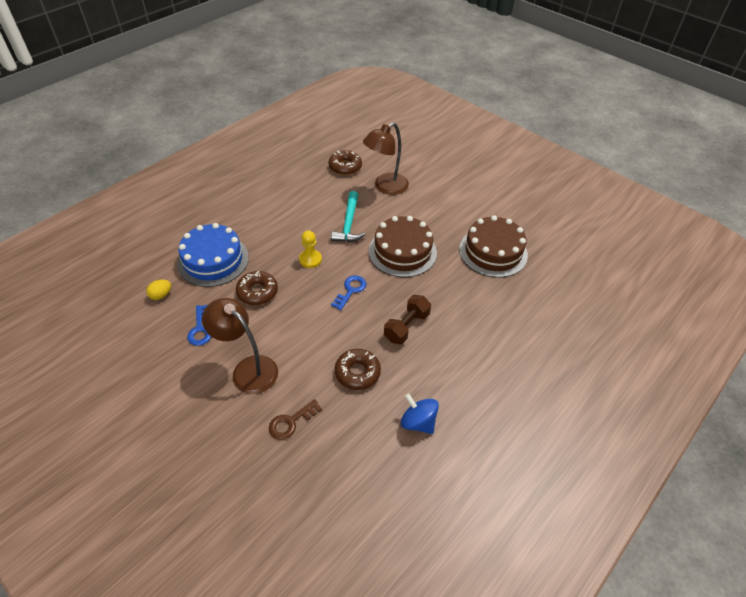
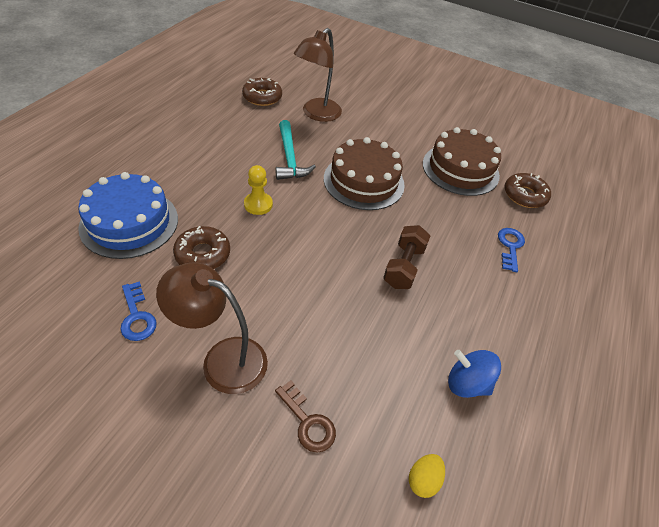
camera: 20 degrees left, 0 degrees up
(161, 295) = (65, 279): yellow egg -> yellow egg (423, 480)
(291, 422) = (307, 421): brown key -> brown key turned 75 degrees counterclockwise
(350, 290) = (321, 234): blue key -> blue key (510, 247)
(357, 372) = (368, 335): brown donut -> brown donut (524, 195)

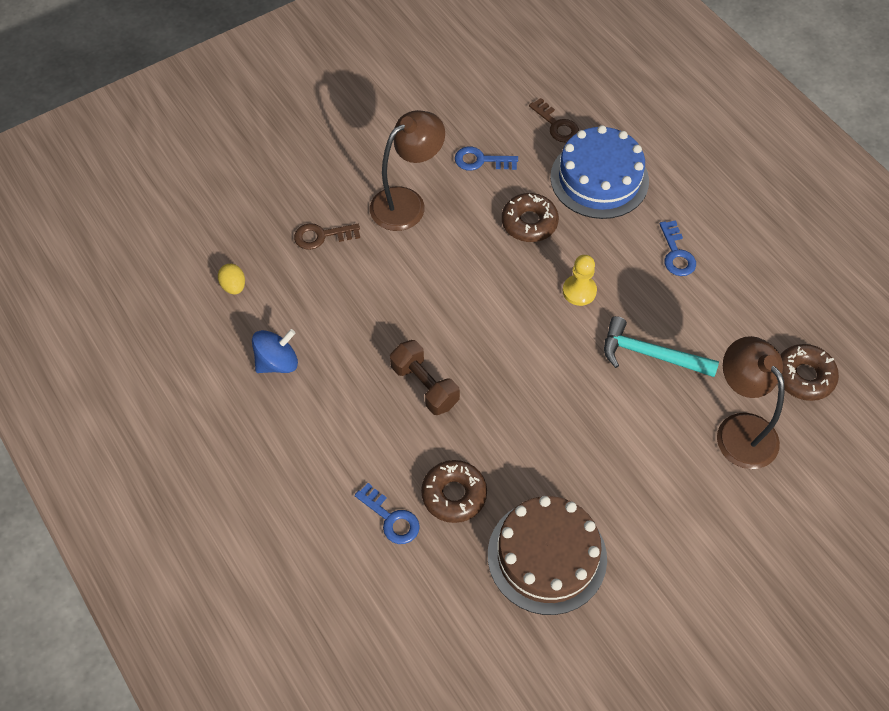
camera: 125 degrees right, 10 degrees up
(64, 271) = (556, 125): none -> brown key
(192, 163) = (676, 254): none -> blue key
(364, 181) = (573, 417): brown cake -> none
(524, 195) = (460, 608): brown donut -> brown donut (454, 494)

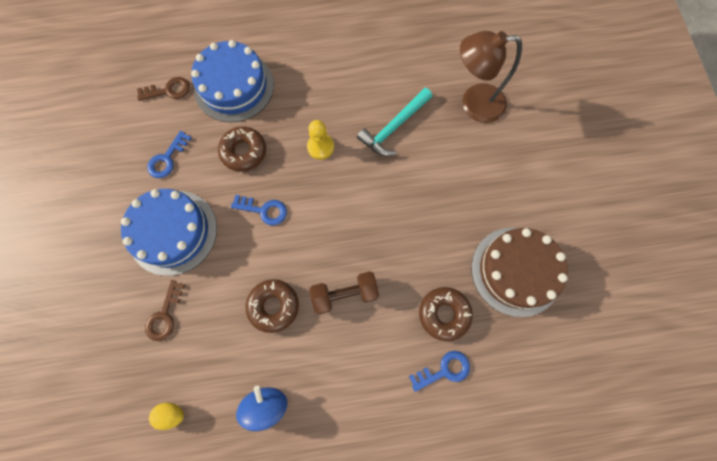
camera: 65 degrees left, 15 degrees up
(407, 202) = (173, 232): brown lamp -> blue cake
(676, 254) = (324, 70): blue key -> blue key (264, 210)
(804, 376) = (453, 47): brown donut -> brown donut (273, 306)

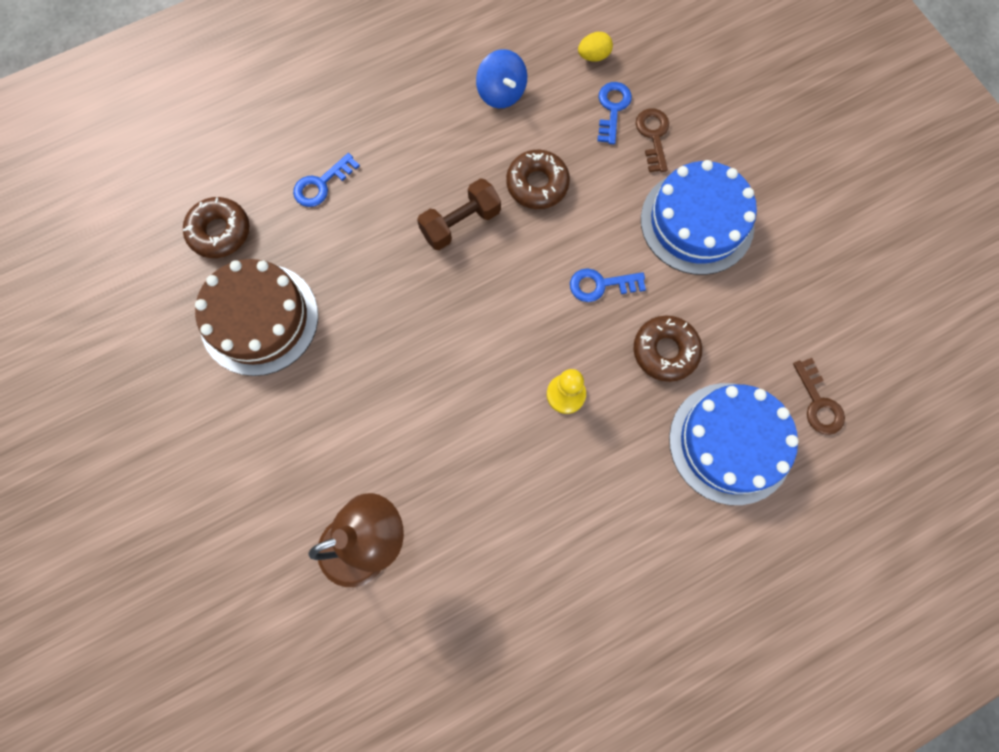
camera: 160 degrees right, 0 degrees up
(167, 158) = (759, 307): blue key -> blue key (612, 109)
(168, 90) = (818, 402): brown key -> brown key turned 75 degrees counterclockwise
(394, 127) = (475, 461): turquoise hammer -> none
(444, 314) = (337, 241): brown donut -> brown donut (220, 232)

